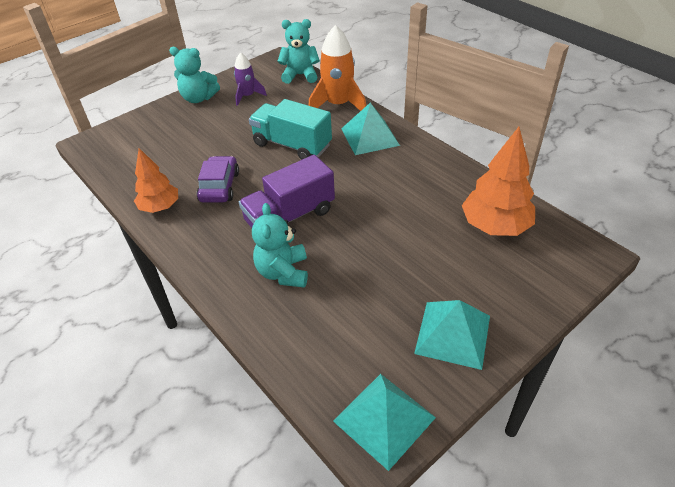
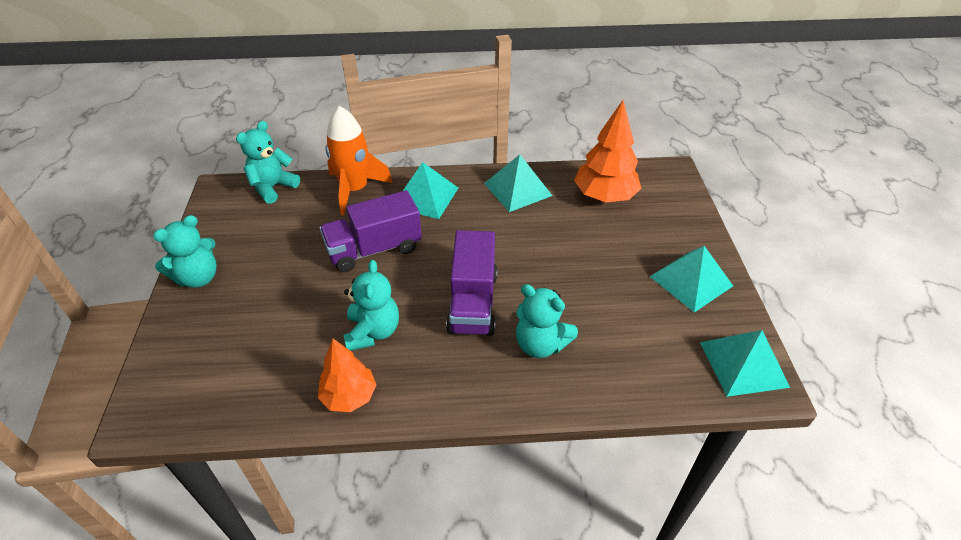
camera: 55 degrees left, 0 degrees up
(219, 186) = (373, 332): purple car -> turquoise teddy bear
(248, 96) = (252, 239): purple rocket -> none
(292, 145) = (374, 249): turquoise truck -> purple truck
(437, 174) = (518, 189): none -> turquoise pyramid

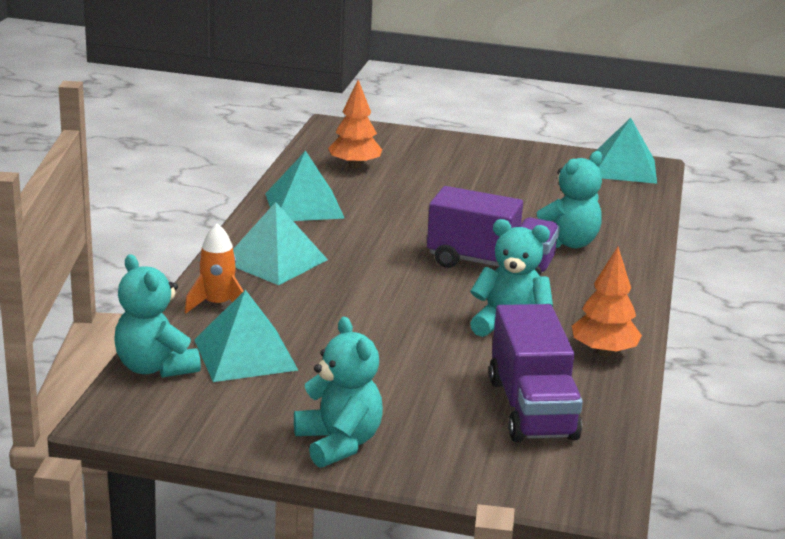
camera: 75 degrees left, 20 degrees down
(355, 190) = (217, 305): orange rocket -> orange rocket, size x0.59
(374, 249) = (360, 307): purple truck -> purple truck (531, 408)
(604, 196) = (354, 166): orange tree -> orange tree, size x0.66
(691, 281) = (512, 161): turquoise pyramid -> turquoise pyramid (245, 354)

